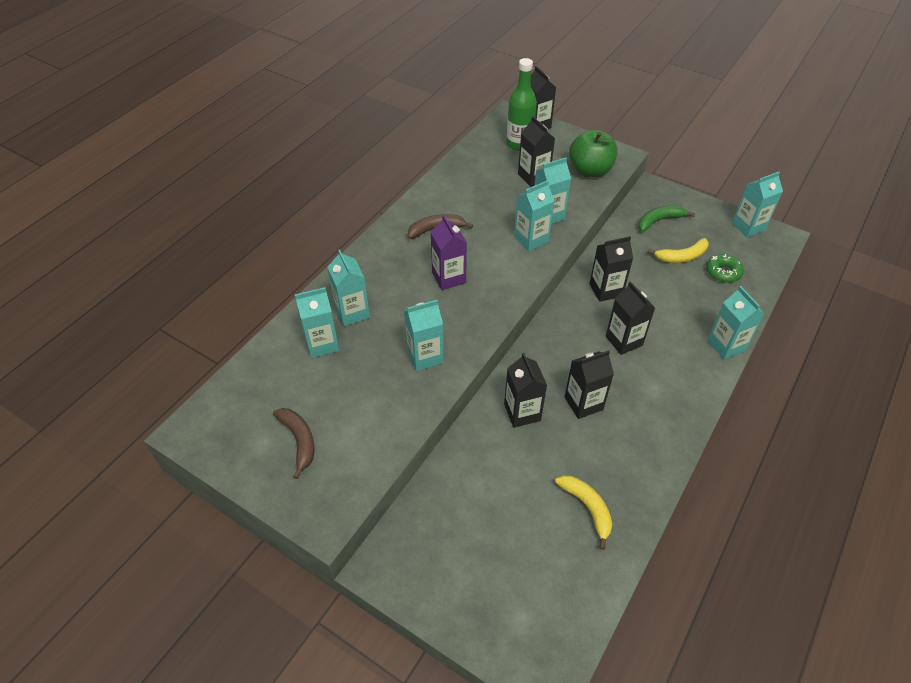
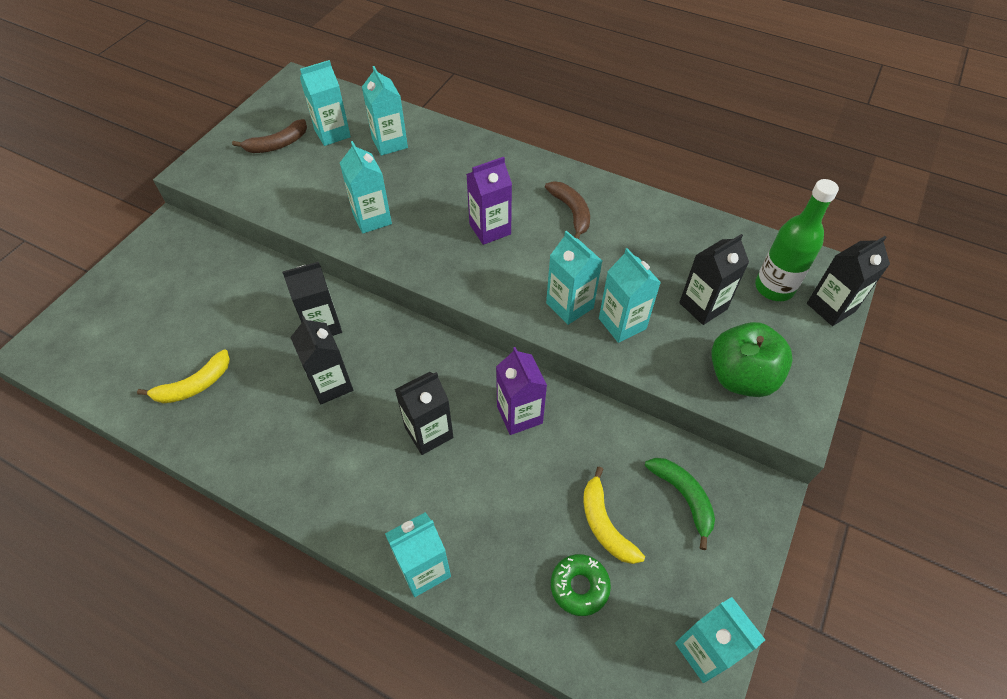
camera: 85 degrees right, 5 degrees up
(352, 312) = (432, 158): turquoise carton -> turquoise carton (332, 133)
(606, 290) = (519, 414): black carton -> purple carton

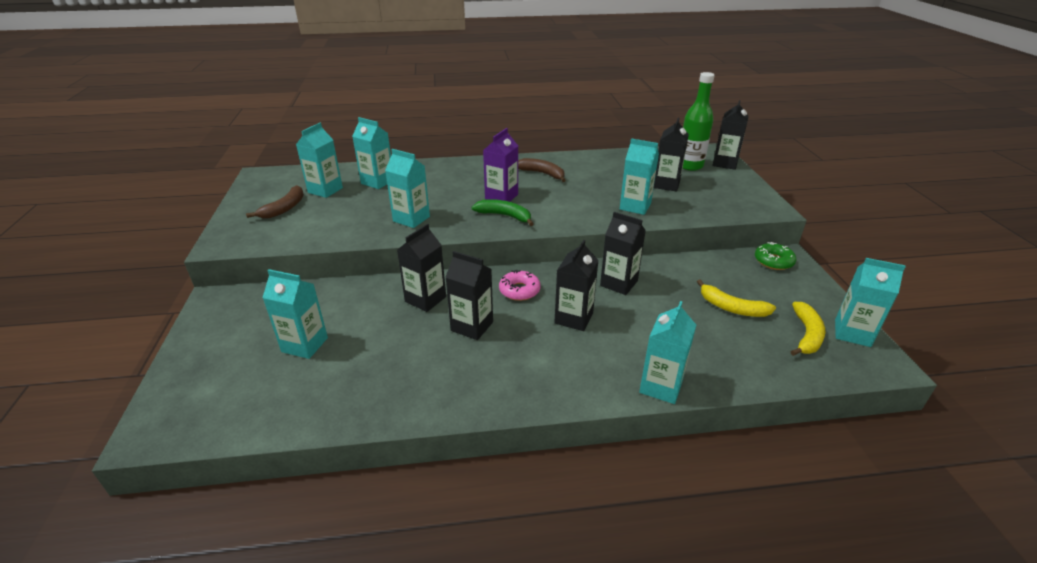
camera: 35 degrees left, 20 degrees down
(194, 385) = (354, 379): yellow banana -> yellow banana (806, 335)
(413, 364) = (519, 290): none -> pink donut
(519, 414) = (618, 283): purple carton -> black carton
(569, 305) = (595, 210): turquoise carton -> turquoise carton (305, 345)
(579, 586) = (757, 342): green donut -> green donut (773, 261)
(683, 497) = (753, 276): green banana -> green banana (505, 216)
(741, 377) = (723, 203): green apple -> none

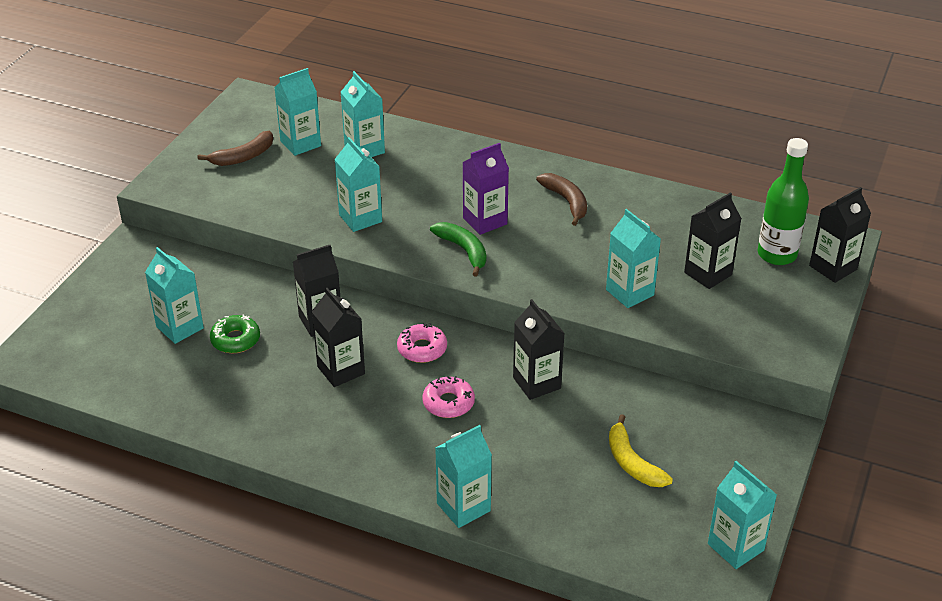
camera: 30 degrees right, 5 degrees up
(573, 318) = (448, 403): black carton -> pink donut
(773, 261) = (756, 429): green donut -> green donut (235, 340)
(806, 335) = (679, 526): yellow banana -> none

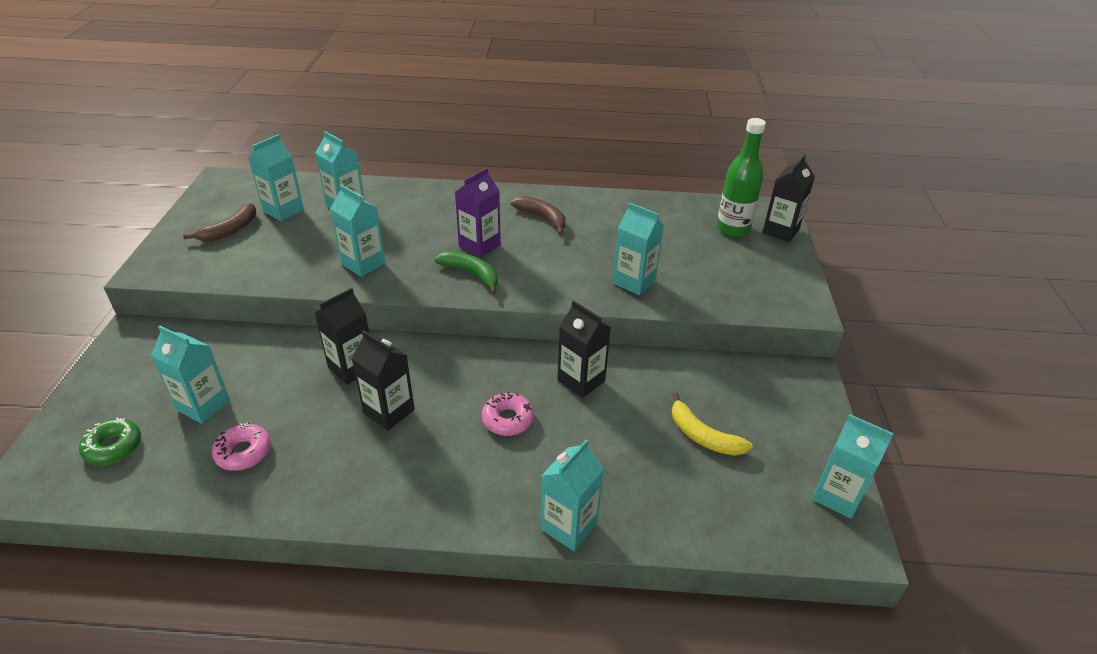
camera: 20 degrees left, 0 degrees up
(235, 340) = (268, 405): green donut -> green donut (113, 447)
(422, 349) = (461, 372): pink donut -> pink donut (243, 452)
(708, 274) = (688, 254): black carton -> none

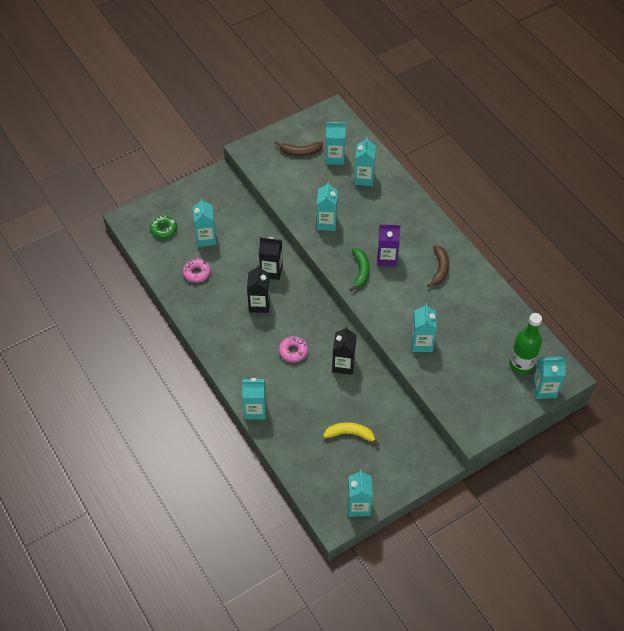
camera: 55 degrees right, 15 degrees up
(703, 436) = (350, 434): yellow banana -> yellow banana turned 90 degrees clockwise
(780, 231) = (544, 389): black carton -> turquoise carton

